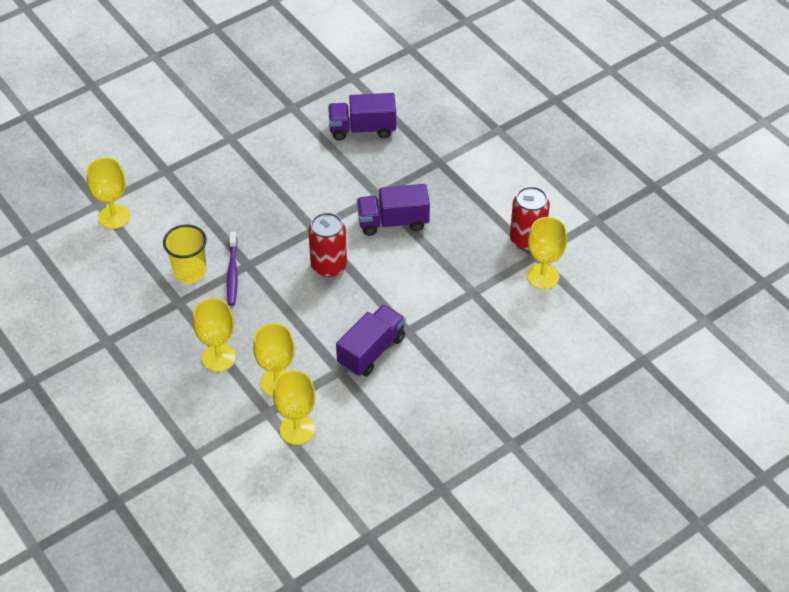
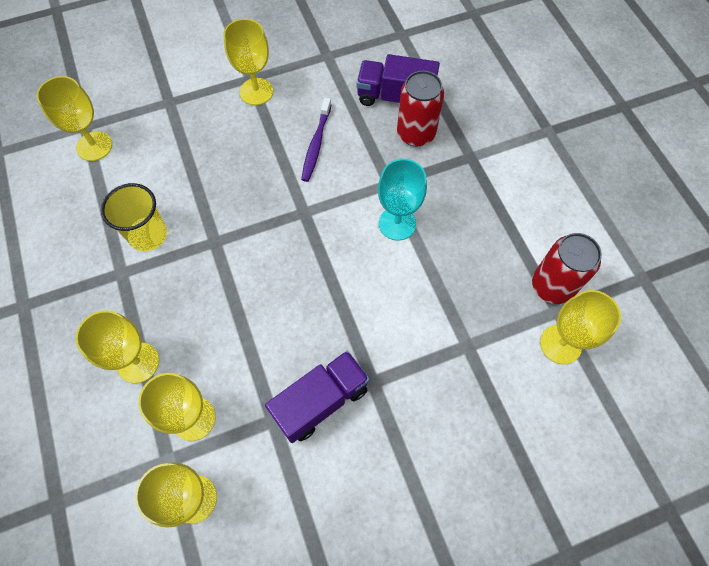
camera: 15 degrees right, 15 degrees up
(232, 273) = (194, 248): purple toothbrush -> purple toothbrush (316, 144)
(240, 147) = (256, 91): none -> yellow goblet
(329, 266) = (306, 265): red can -> red can (416, 133)
(393, 222) = (397, 223): purple truck -> turquoise goblet

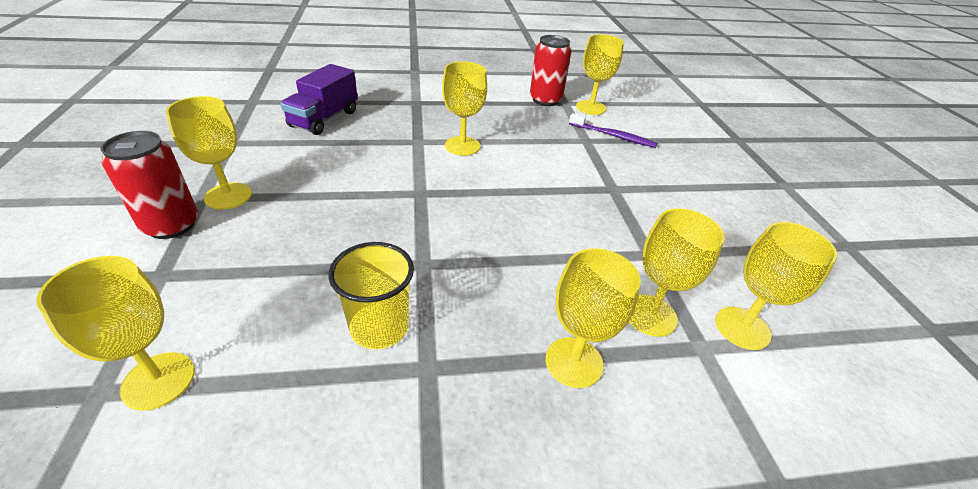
camera: 80 degrees left, 25 degrees down
(316, 144) = (341, 170): purple toothbrush -> purple toothbrush (613, 136)
(320, 401) = (631, 220): purple truck -> none
(397, 223) = (462, 146): turquoise goblet -> yellow goblet
(416, 133) = (374, 118): red can -> red can (171, 225)

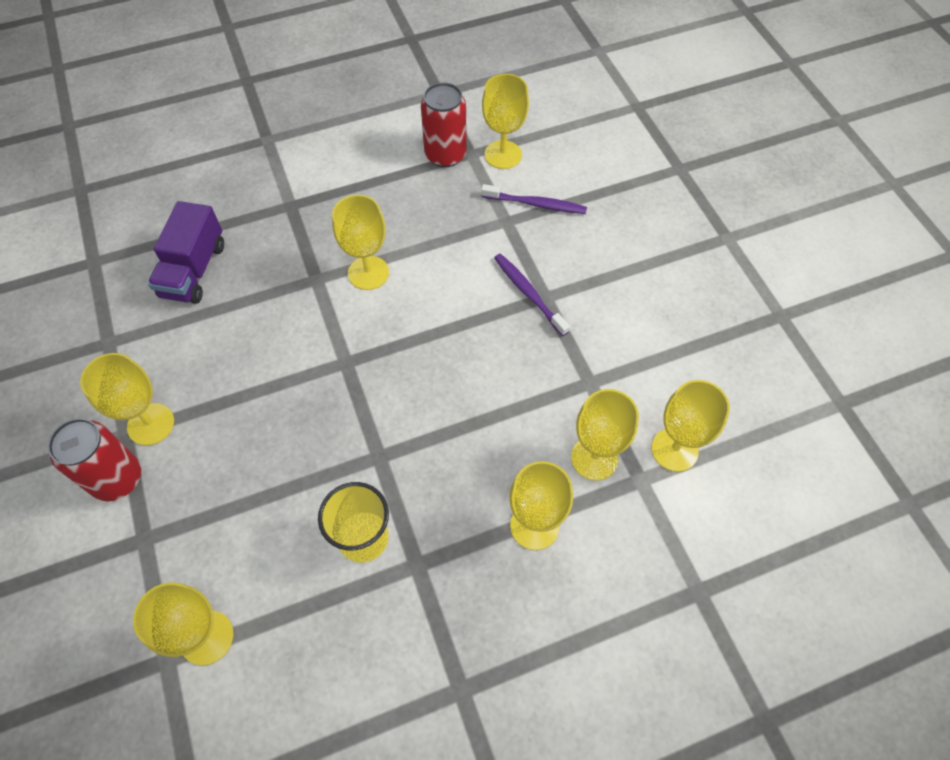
camera: 10 degrees left, 20 degrees up
(598, 184) = (529, 294): none -> purple toothbrush

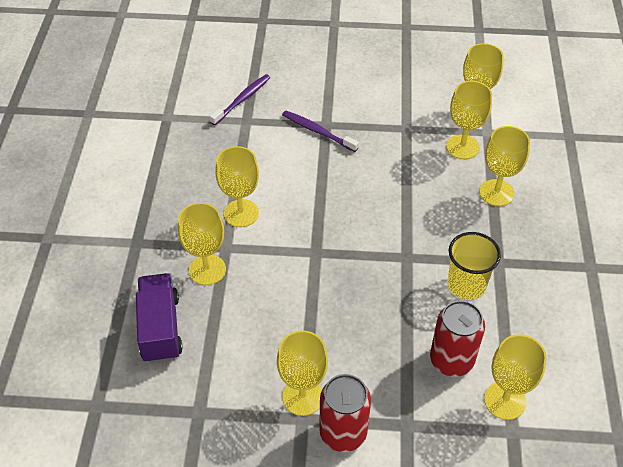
camera: 65 degrees left, 10 degrees down
(194, 270) = (160, 328): purple truck -> purple truck turned 135 degrees counterclockwise
(445, 155) = (157, 131): red can -> red can (451, 360)
(503, 155) = (182, 100): yellow goblet -> yellow goblet (207, 270)
(529, 294) = (318, 131): purple toothbrush -> purple toothbrush turned 45 degrees clockwise

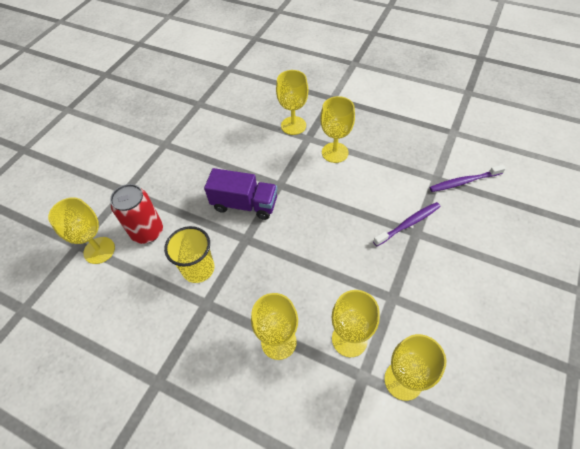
camera: 115 degrees right, 5 degrees up
(160, 328) = (261, 98): purple truck -> purple truck (244, 204)
(242, 100) = (464, 182): purple toothbrush -> purple toothbrush turned 105 degrees clockwise
(303, 397) = (177, 147): yellow goblet -> none
(343, 433) = (143, 159): red can -> none

